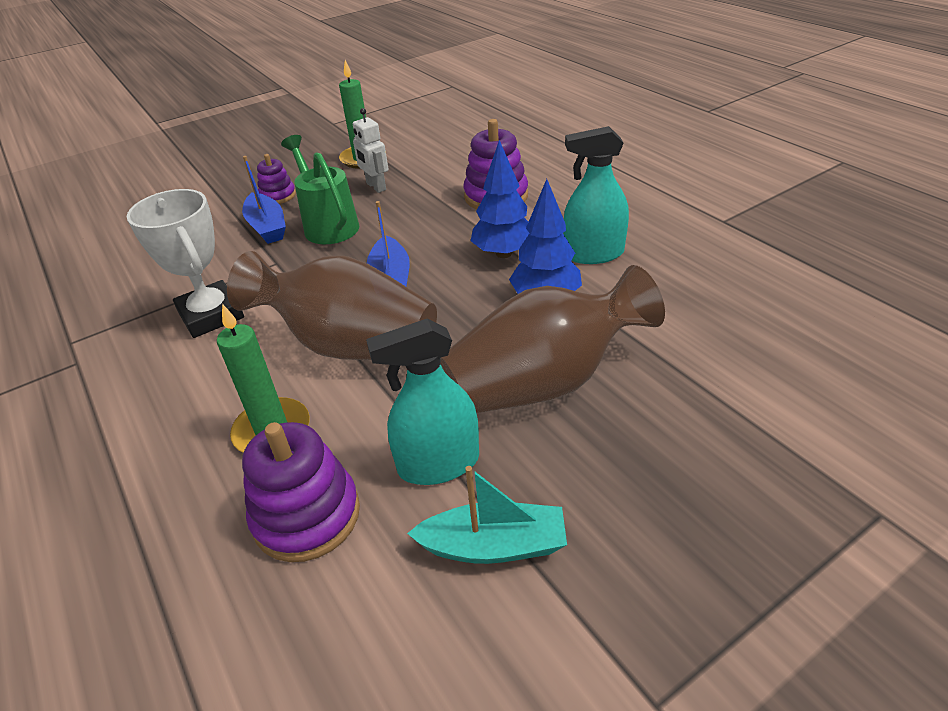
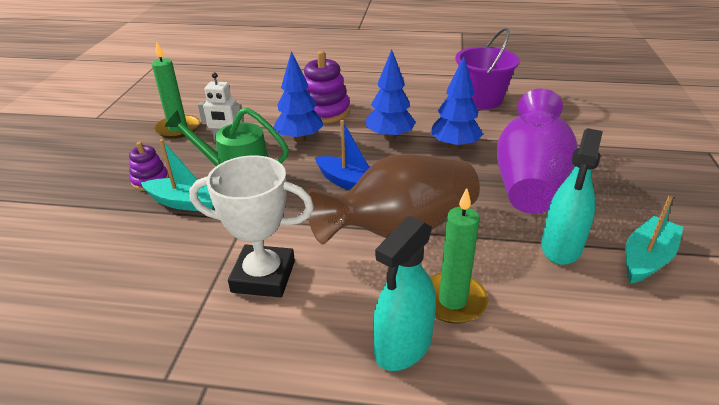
camera: 50 degrees left, 5 degrees down
(267, 227) = (186, 203): blue boat -> turquoise boat
(306, 515) = (558, 319): purple stacking toy -> none
(428, 214) = (299, 139): none -> blue tree
(544, 382) = (529, 182): brown vase -> purple vase
(593, 254) = (435, 115): turquoise spray bottle -> turquoise spray bottle (403, 346)
(684, 262) = (481, 99): none -> purple bucket

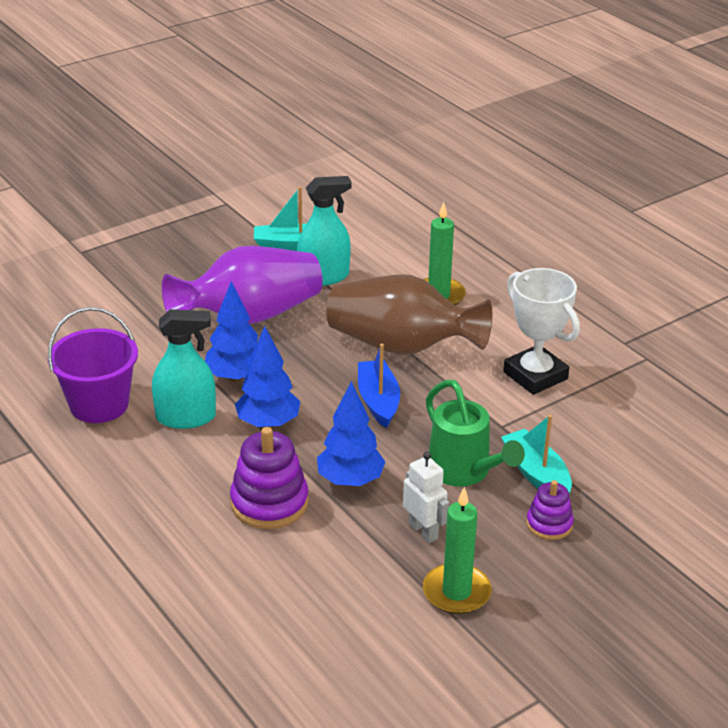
camera: 135 degrees left, 0 degrees up
(403, 346) = (498, 296): turquoise spray bottle -> turquoise spray bottle (186, 417)

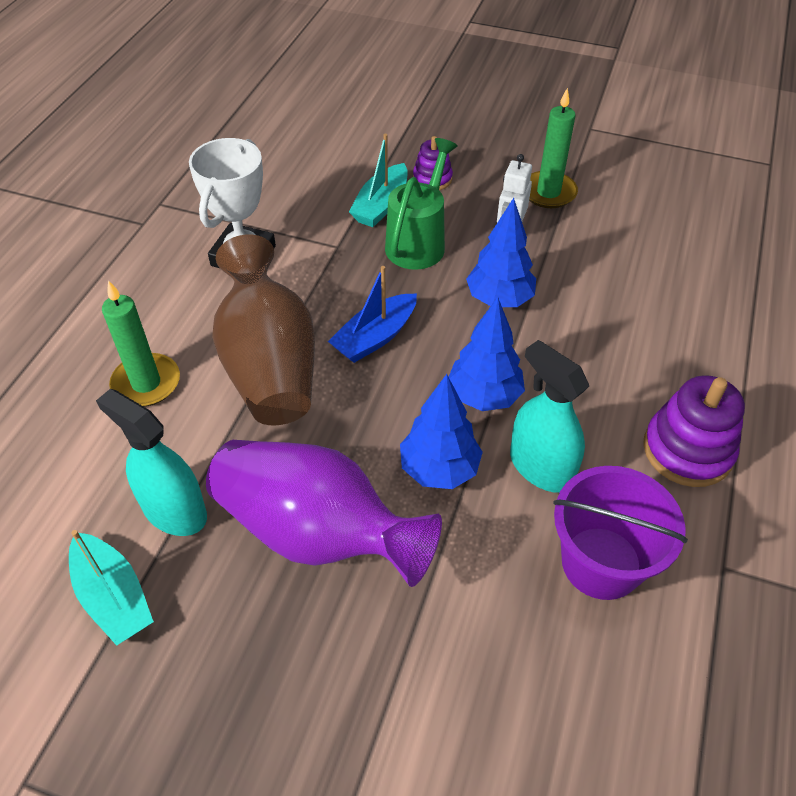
camera: 125 degrees left, 15 degrees up
(269, 503) = (579, 333): purple stacking toy -> purple stacking toy (687, 450)

